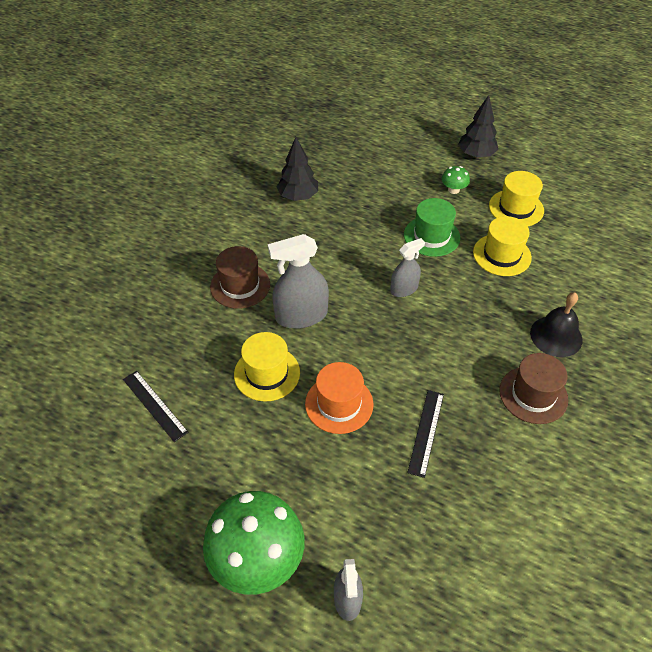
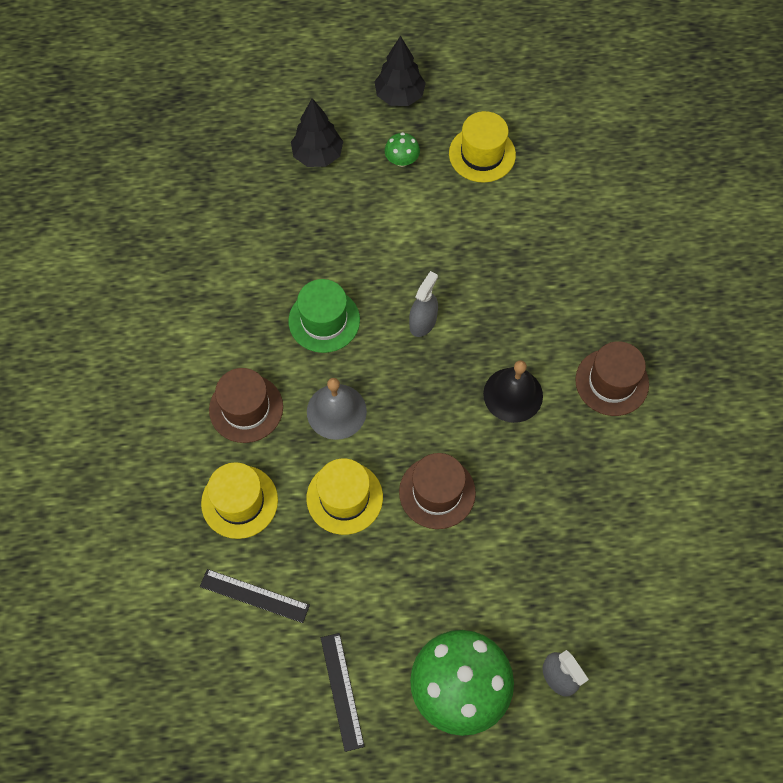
camera: 30 degrees left, 15 degrees up
(298, 196) = (232, 255): black tree -> black tree (317, 155)
(301, 316) = (336, 411): grey spray bottle -> grey bell
(339, 404) = (437, 492): orange hat -> brown hat
(426, 432) = (536, 477): black ruler -> black ruler (342, 691)
(431, 236) = (413, 237): green hat -> green hat (324, 320)
(502, 255) = (499, 226): yellow hat -> yellow hat (239, 501)
(556, 336) = (600, 302): black bell -> black bell (513, 394)

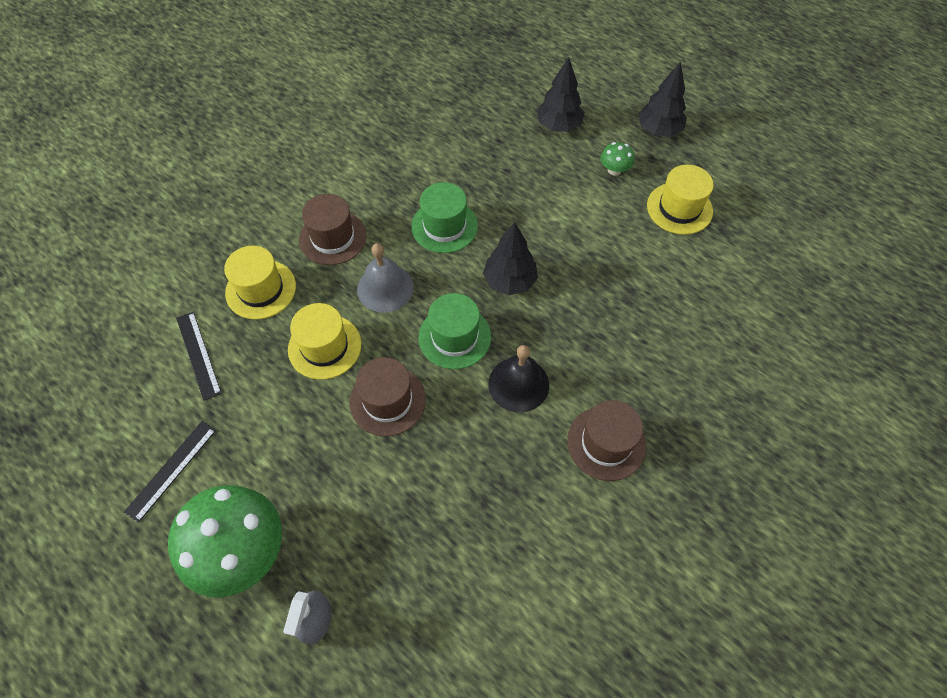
camera: 45 degrees right, 5 degrees down
(423, 322) = (509, 281): grey spray bottle -> black tree
(431, 401) = (454, 337): none -> green hat

